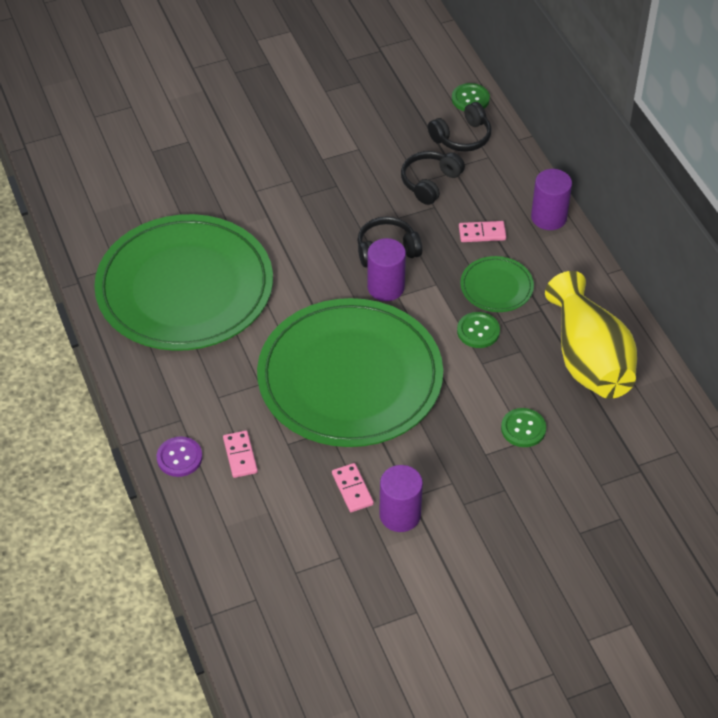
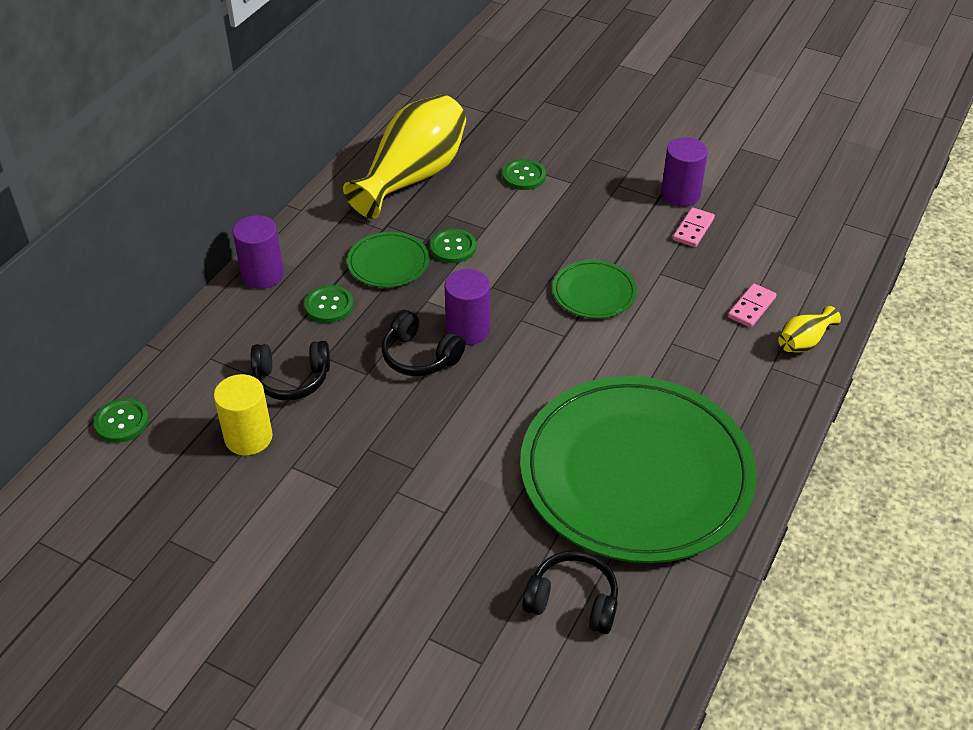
camera: 130 degrees left, 5 degrees down
(179, 458) = (804, 342): purple button -> yellow vase
(350, 377) = (594, 292): green plate -> green plate, size x0.41
(401, 142) = (248, 437): none -> yellow cylinder
(462, 137) = (196, 394): black headphones -> black headphones (573, 601)
(482, 233) = (329, 305): pink domino -> green button

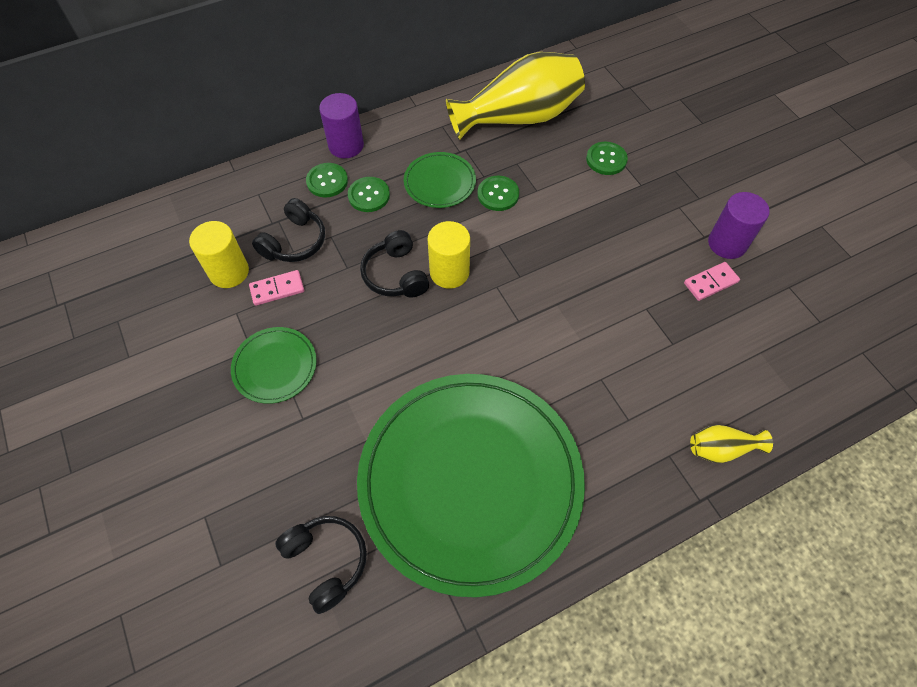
camera: 35 degrees right, 15 degrees up
(122, 422) = (165, 212): green button -> green button (327, 181)
(292, 379) = (294, 242): black headphones -> black headphones turned 90 degrees counterclockwise
(468, 330) = (449, 272): purple cylinder -> yellow cylinder
(594, 292) = (575, 295): green plate -> green plate (275, 366)
(751, 307) = (700, 387): pink domino -> pink domino (277, 289)

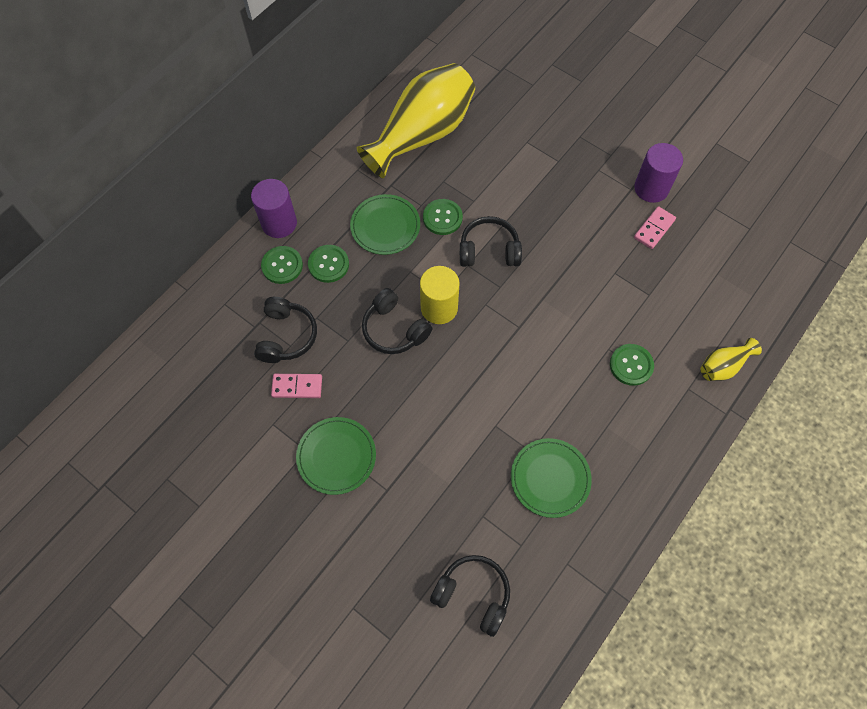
camera: 25 degrees left, 5 degrees up
(229, 272) = (243, 389): yellow cylinder -> none
(277, 289) = (297, 387): pink domino -> pink domino turned 45 degrees clockwise
(470, 481) = (550, 478): green plate -> green plate, size x0.41
(527, 239) = (489, 250): none -> black headphones
(606, 159) = (518, 148): green button -> green button (631, 365)

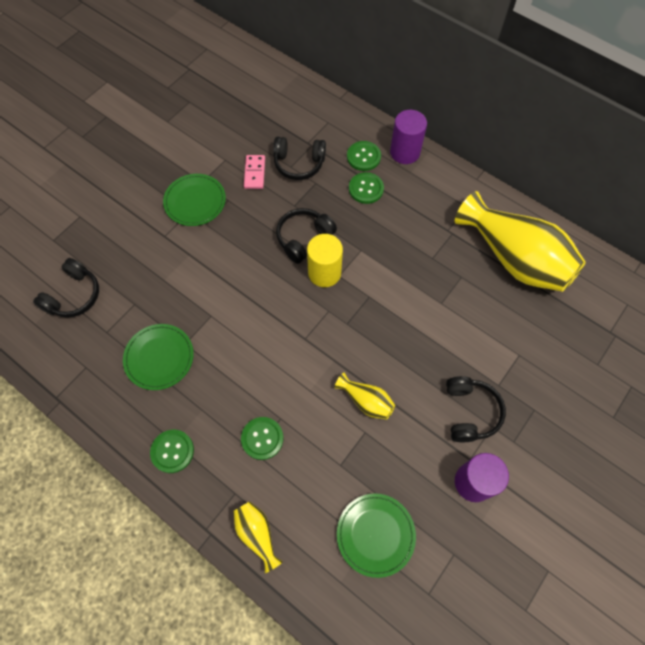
camera: 90 degrees right, 0 degrees up
(385, 226) = (407, 230): green plate -> green plate (375, 534)
(442, 218) = (419, 276): green button -> green button (172, 451)
(489, 250) = (385, 315): black headphones -> black headphones (470, 412)
(583, 271) = (366, 401): none -> yellow vase
(654, 229) = (420, 479): pink domino -> none

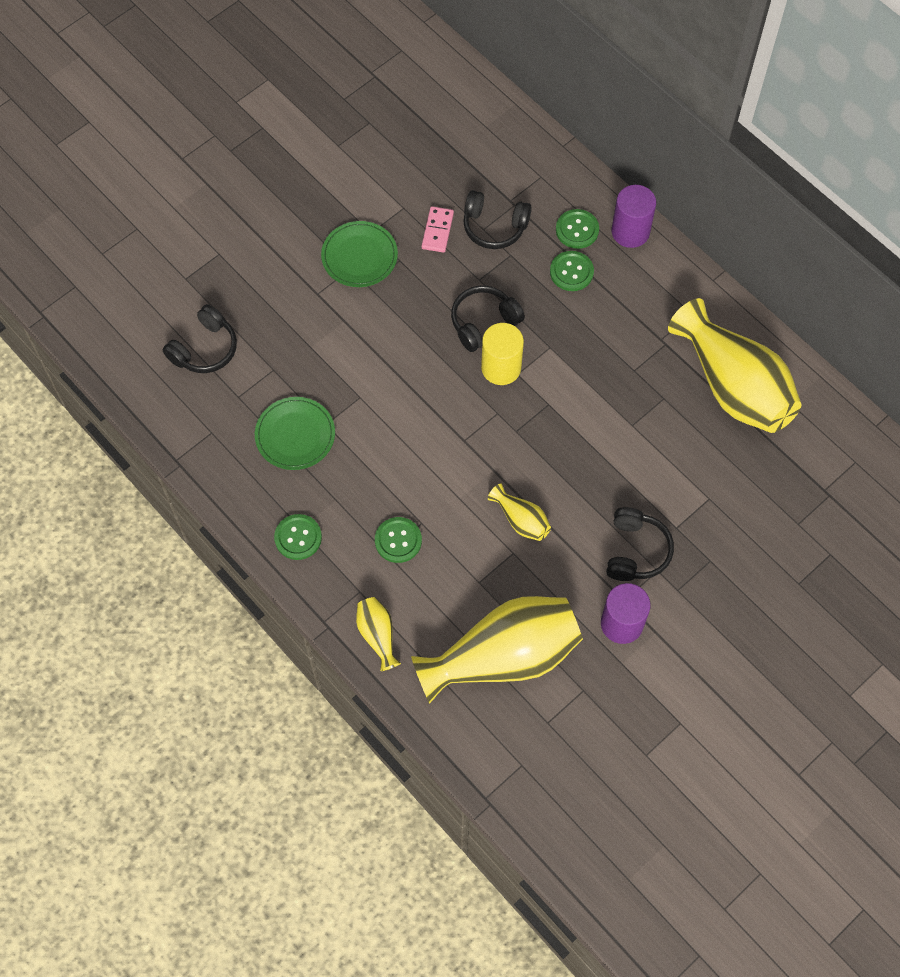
camera: 10 degrees right, 0 degrees up
(375, 534) = (503, 657): green plate -> yellow vase

